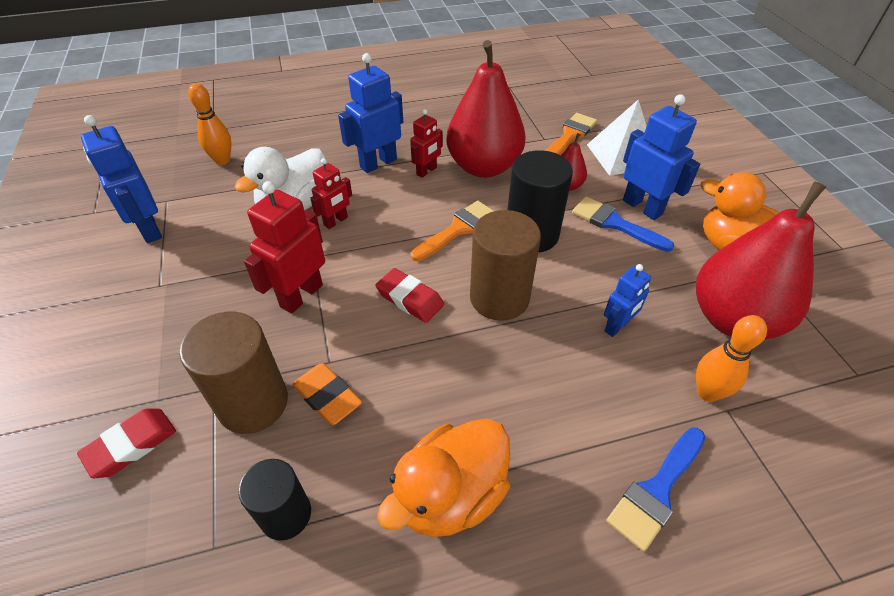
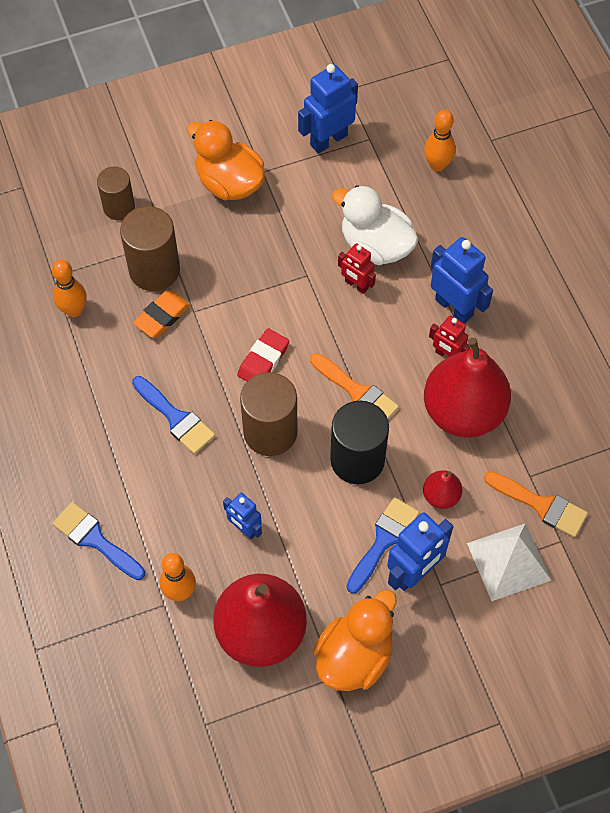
camera: 85 degrees right, 15 degrees up
(131, 445) = (119, 207): red eraser -> brown cylinder
(286, 514) = (74, 310): black cylinder -> orange bowling pin
(301, 295) = (260, 277): red robot -> none
(451, 495) = (89, 406): orange duck -> orange duck (229, 182)
(477, 387) = (175, 418): none -> blue brush

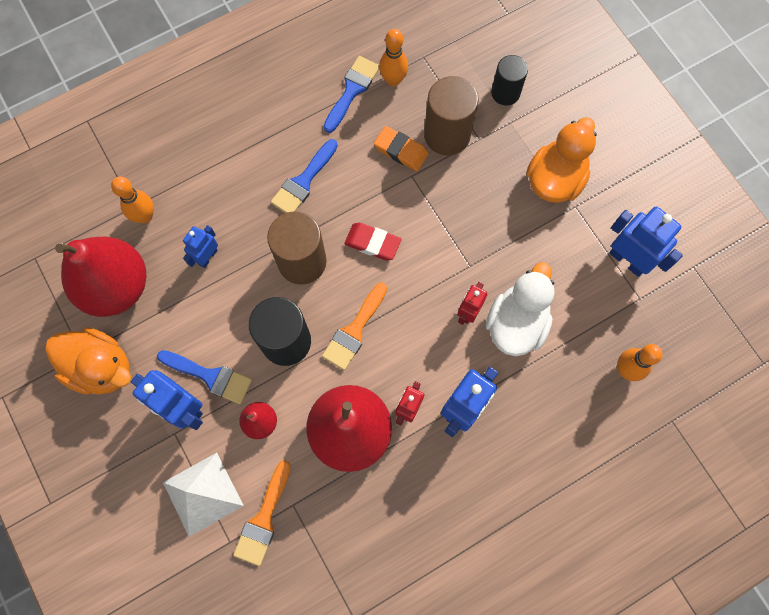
camera: 80 degrees right, 10 degrees up
(95, 539) = (183, 143): blue brush -> blue brush (352, 90)
(119, 207) = (505, 93): brown cylinder -> black cylinder

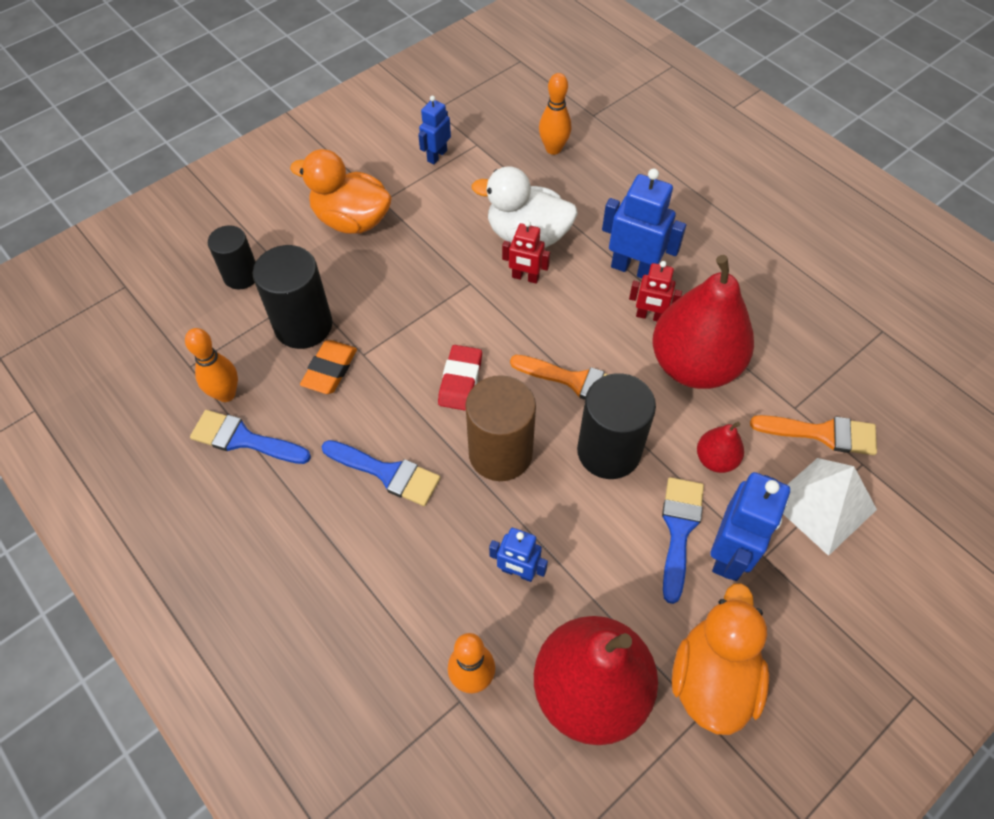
camera: 100 degrees left, 15 degrees down
(447, 135) = (303, 325): brown cylinder -> black cylinder
(627, 260) = (437, 156): blue robot -> blue robot, size x0.60

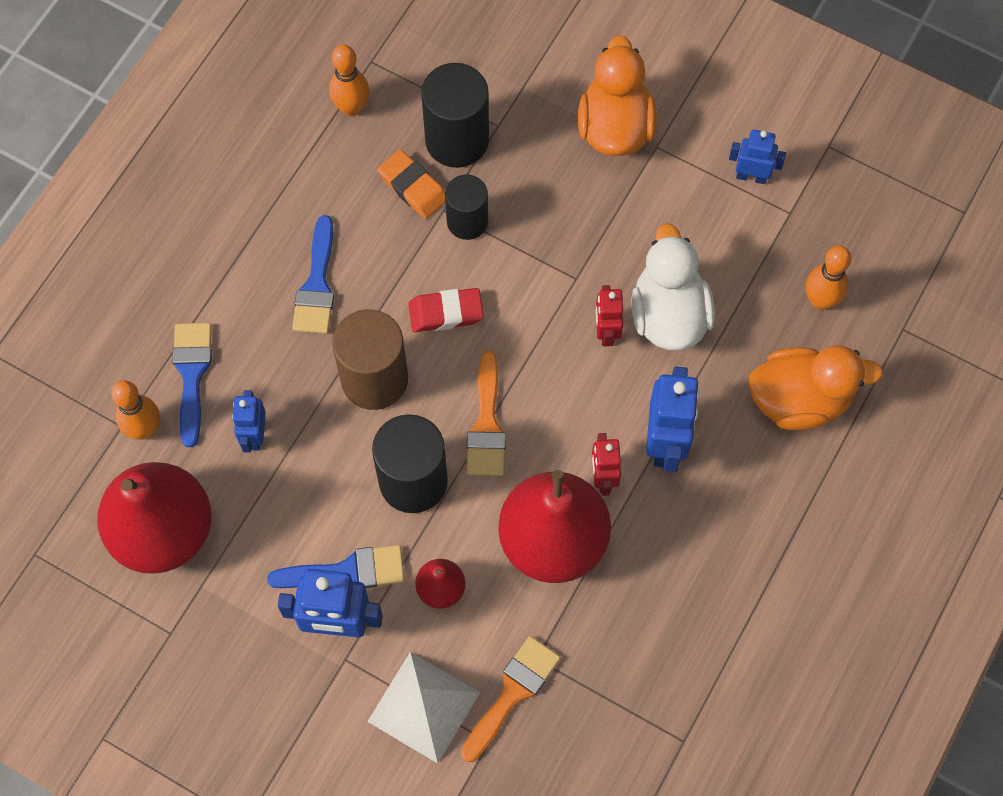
camera: 70 degrees right, 10 degrees up
(241, 276) = (496, 55): black cylinder -> black cylinder (467, 221)
(244, 439) = (309, 146): blue brush -> blue brush (192, 374)
(330, 370) = (413, 187): orange eraser -> orange eraser turned 45 degrees clockwise
(712, 679) = (206, 635): orange duck -> orange duck (799, 400)
(822, 434) = (512, 693): orange brush -> orange brush turned 135 degrees counterclockwise

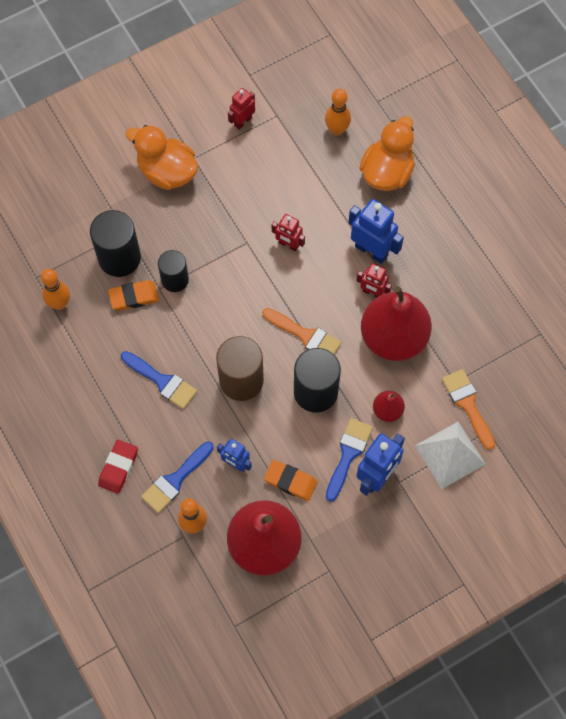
camera: 60 degrees left, 0 degrees up
(192, 374) = (175, 480): blue brush -> blue brush turned 75 degrees counterclockwise
(268, 517) = (290, 481): none -> orange eraser
(446, 313) = (224, 321): red eraser -> red eraser (118, 467)
(668, 315) = (298, 208): white duck -> none
(751, 176) = (242, 121): blue robot -> red robot

